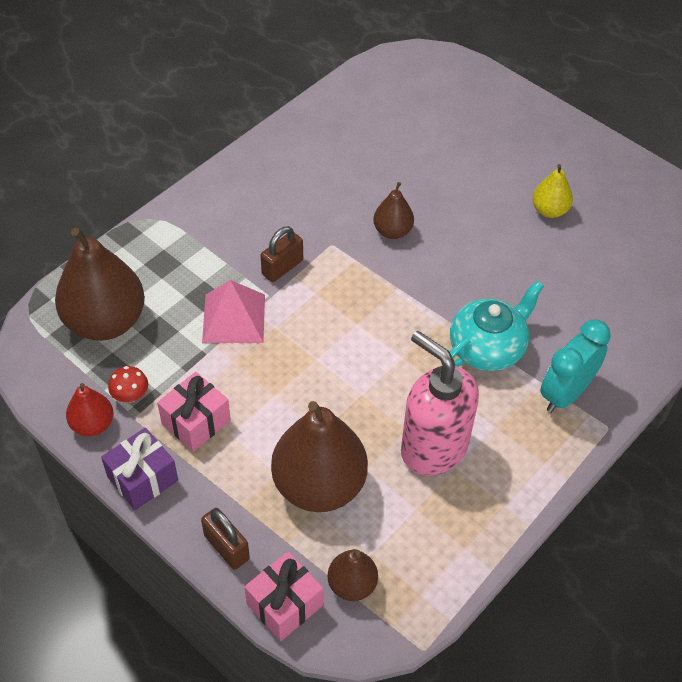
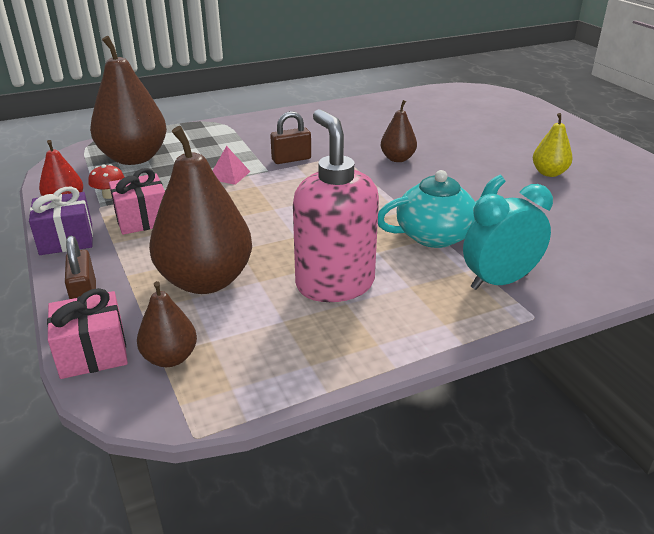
camera: 25 degrees right, 20 degrees down
(234, 318) = (229, 175): pink pyramid -> pink pyramid, size x0.59

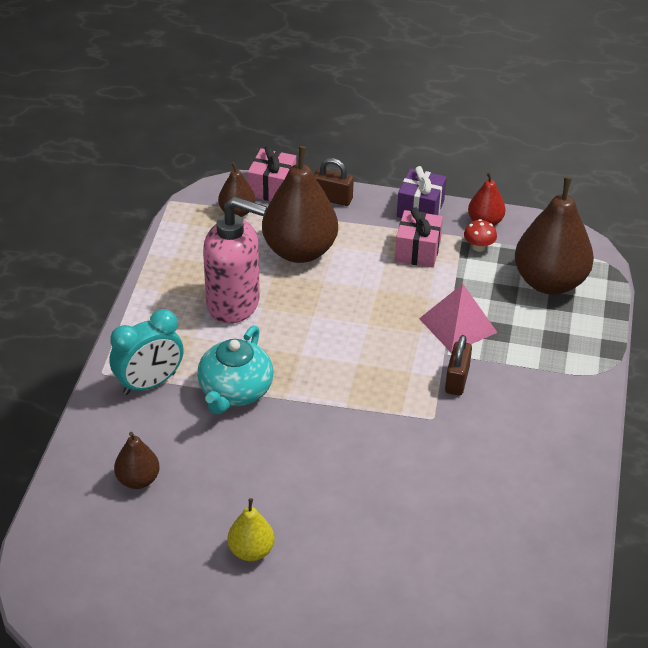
camera: 125 degrees right, 10 degrees up
(229, 175) = (458, 325): pink pyramid -> pink pyramid, size x1.69
(397, 159) = (389, 456): brown pear -> brown pear (138, 480)
(499, 281) = (149, 383): turquoise clock -> turquoise clock turned 45 degrees clockwise

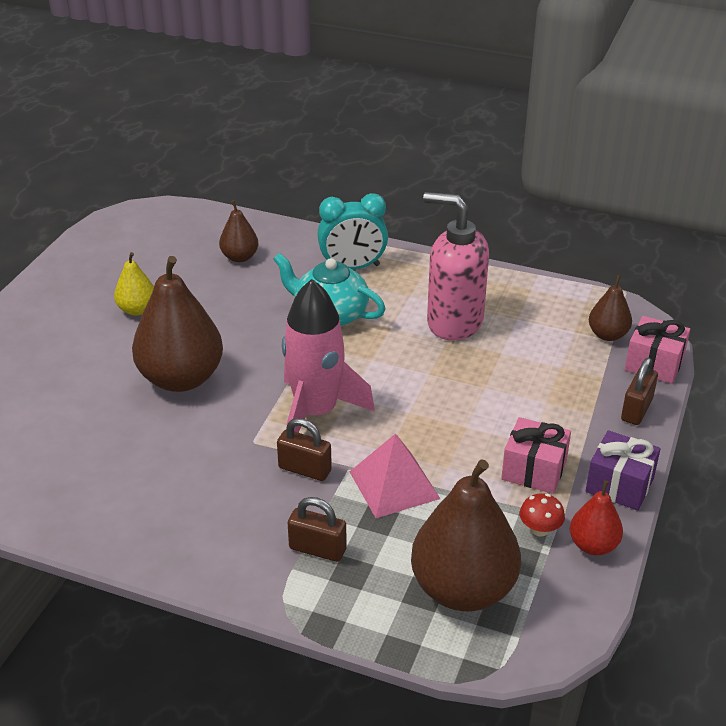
camera: 100 degrees right, 5 degrees down
(149, 383) = (352, 267): turquoise clock -> turquoise clock turned 75 degrees counterclockwise
(234, 304) = (454, 322): pink soap dispenser -> pink soap dispenser turned 90 degrees clockwise
(300, 251) = (537, 374): brown pear -> brown pear (181, 378)
(383, 382) = (316, 412): none -> pink rocket
(540, 361) = (317, 549): none -> brown padlock

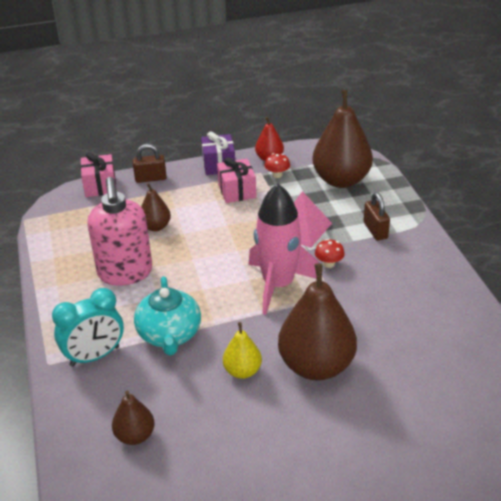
camera: 125 degrees left, 0 degrees up
(137, 310) = (269, 451): yellow pear -> yellow pear (242, 371)
(305, 469) = (329, 263): brown padlock -> red mushroom
(352, 267) = (94, 356): turquoise clock -> turquoise clock turned 105 degrees clockwise
(607, 335) = (84, 210): brown pear -> brown pear (156, 227)

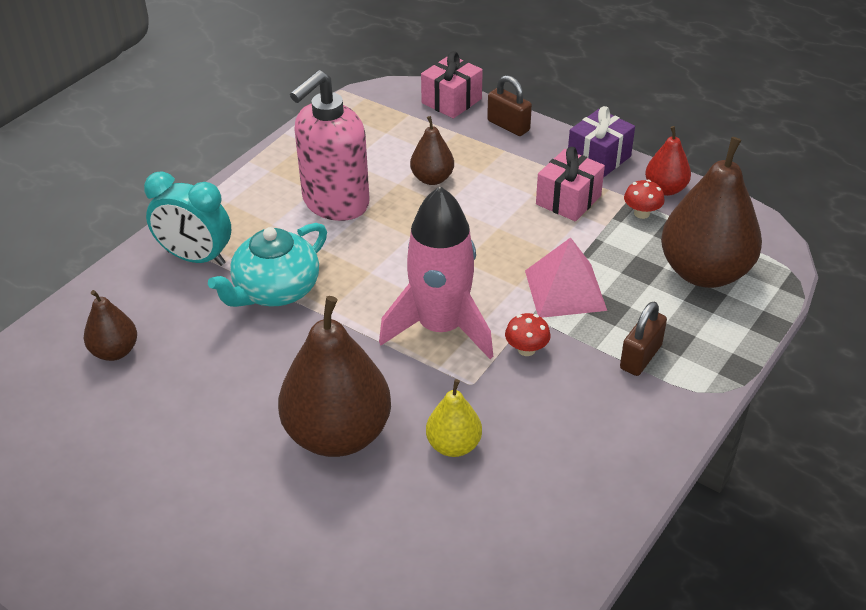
camera: 50 degrees right, 5 degrees up
(242, 371) = (273, 377): yellow pear -> yellow pear (453, 445)

